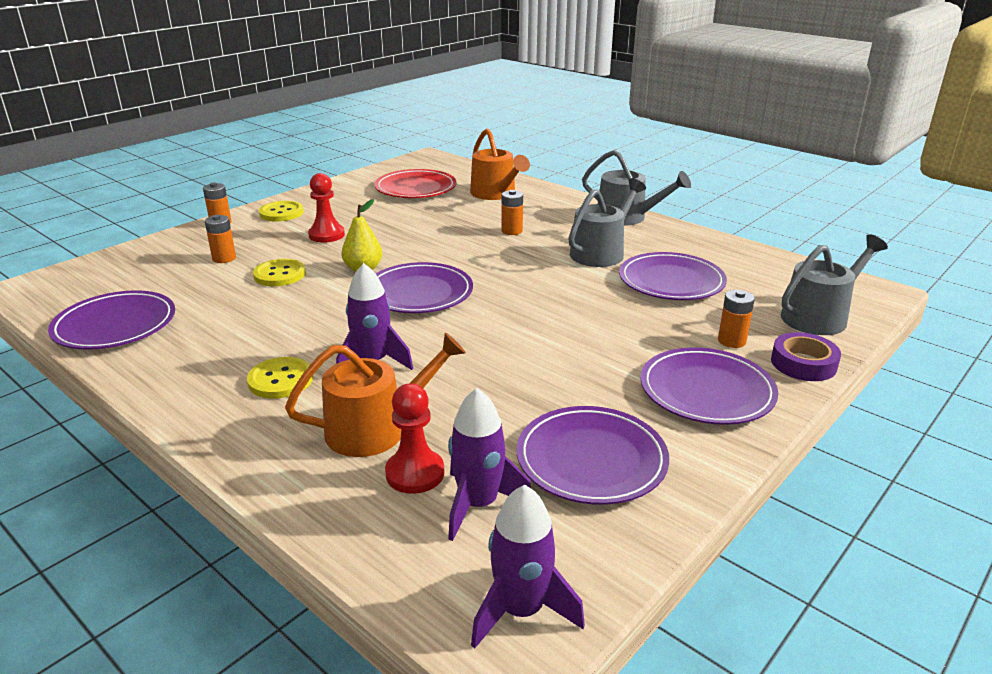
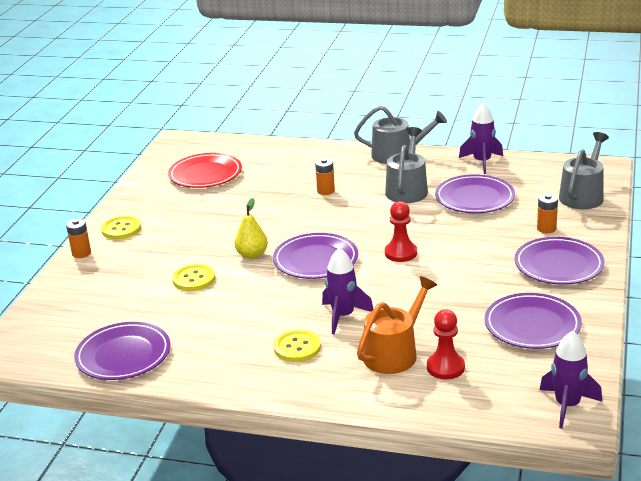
camera: 25 degrees left, 0 degrees up
(224, 258) = (130, 281): orange battery -> none
(326, 235) = (186, 237): red pawn -> red pawn (401, 253)
(479, 504) = (497, 369): purple rocket -> purple rocket (482, 162)
(496, 194) = (277, 161): orange watering can -> none
(803, 363) = (597, 230): purple tape -> none

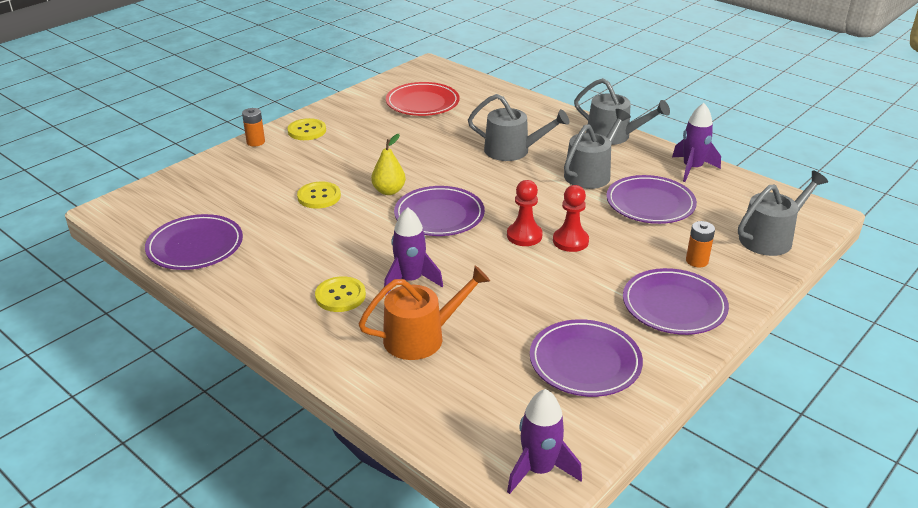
camera: 25 degrees right, 5 degrees up
(326, 191) = (512, 151): orange battery -> grey watering can
(445, 367) = (455, 372): red pawn -> red pawn (570, 241)

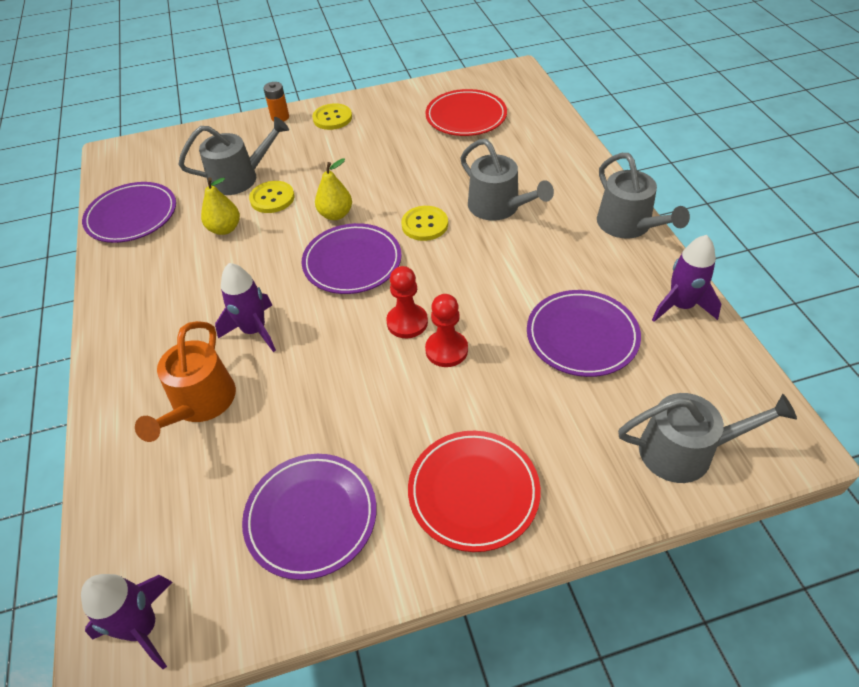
camera: 35 degrees right, 15 degrees up
(300, 228) = (225, 229): none -> yellow pear
(340, 296) = (183, 321): yellow button -> yellow button (424, 224)
(421, 337) = (200, 403): orange watering can -> orange watering can turned 90 degrees clockwise
(590, 173) = (553, 268): grey watering can -> grey watering can (239, 178)
(674, 306) = (473, 492): purple plate -> red plate
(697, 261) = (560, 442): orange battery -> none

